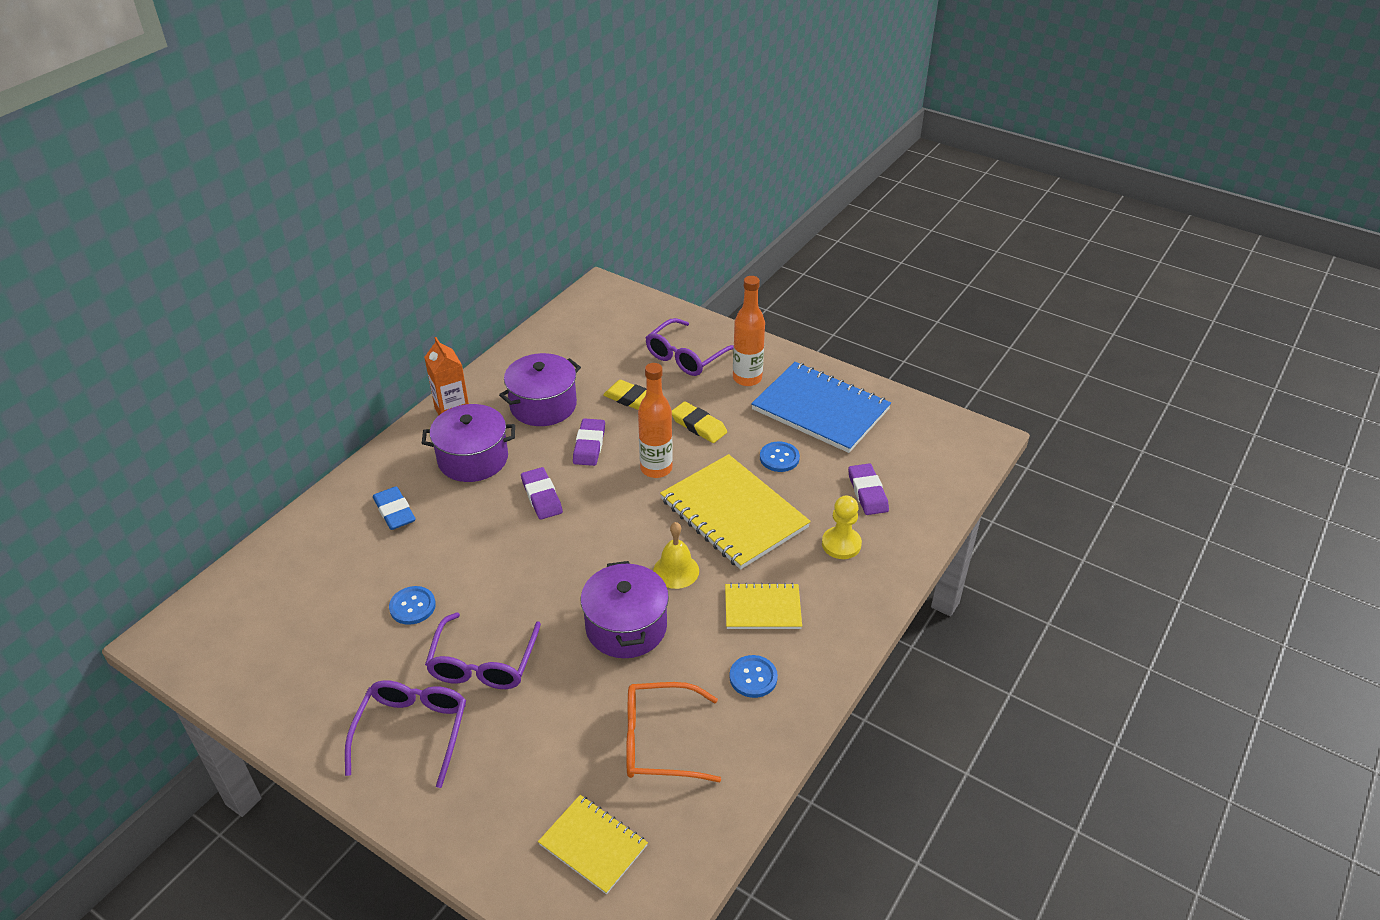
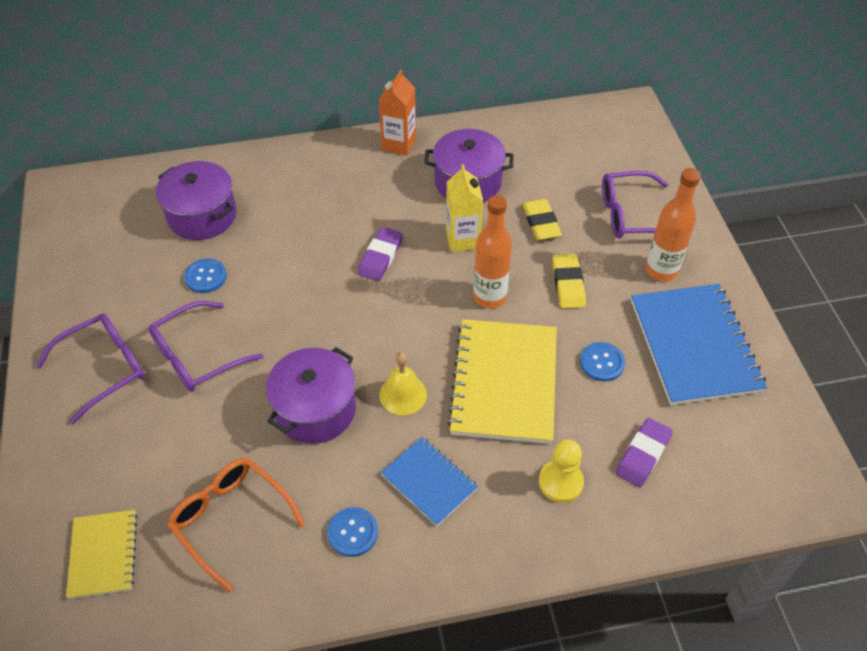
camera: 45 degrees right, 10 degrees up
(394, 511) = (275, 196): blue eraser -> none
(473, 459) = (369, 191): purple pot -> purple pot (202, 216)
(589, 445) = (462, 239): purple eraser -> yellow carton
(762, 608) = (429, 482): yellow notebook -> blue notebook

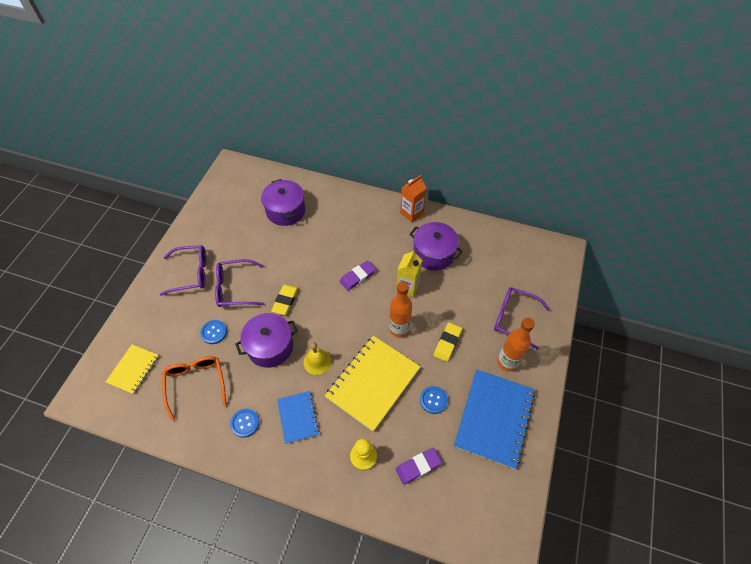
camera: 30 degrees right, 5 degrees up
(205, 277) = (266, 246): blue button -> blue button (214, 332)
(541, 222) = (458, 298): yellow eraser -> yellow eraser (285, 300)

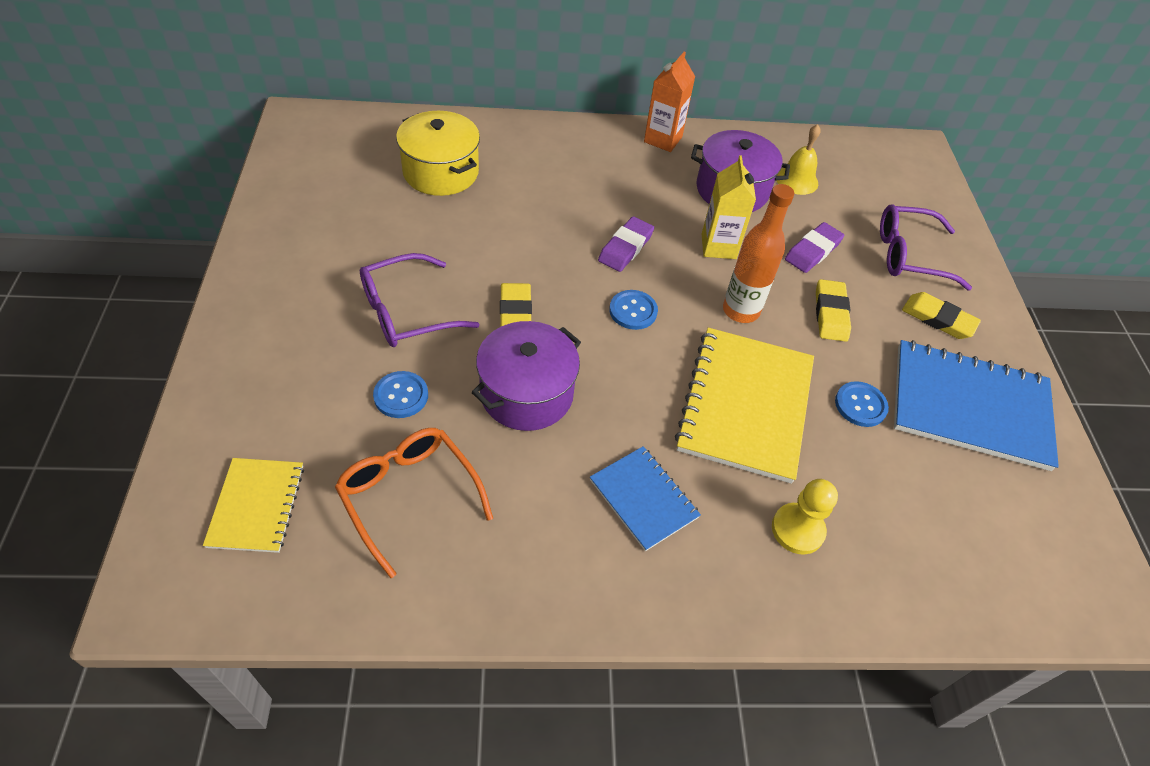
camera: 25 degrees left, 5 degrees down
(191, 273) = (303, 306): purple glasses -> none
(245, 423) = (546, 539): blue button -> blue button (633, 311)
(285, 211) = (441, 172): purple pot -> yellow pot
(317, 361) = (628, 396): yellow bell -> yellow bell (797, 180)
(418, 466) = (898, 517): purple eraser -> purple eraser (812, 251)
(494, 418) = (970, 406): blue notebook -> blue notebook turned 75 degrees counterclockwise
(507, 362) = (938, 319): orange bottle -> yellow eraser

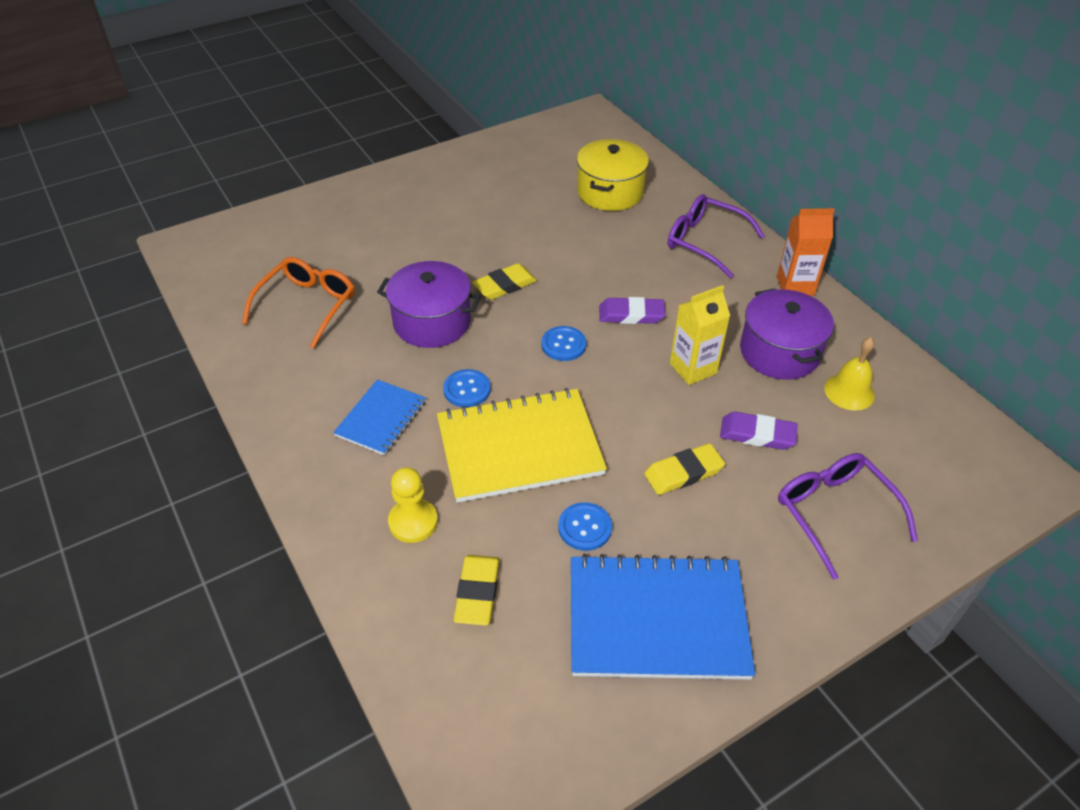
camera: 65 degrees right, 5 degrees down
(256, 506) = (261, 251): yellow notebook -> none
(401, 396) = (384, 267): blue button -> blue button (467, 389)
(406, 312) = (457, 238): purple glasses -> purple glasses (705, 242)
(740, 311) = (626, 409): orange bottle -> none
(938, 319) = (760, 562): yellow eraser -> yellow eraser (477, 592)
(970, 406) = (657, 619): blue notebook -> blue notebook turned 75 degrees counterclockwise

